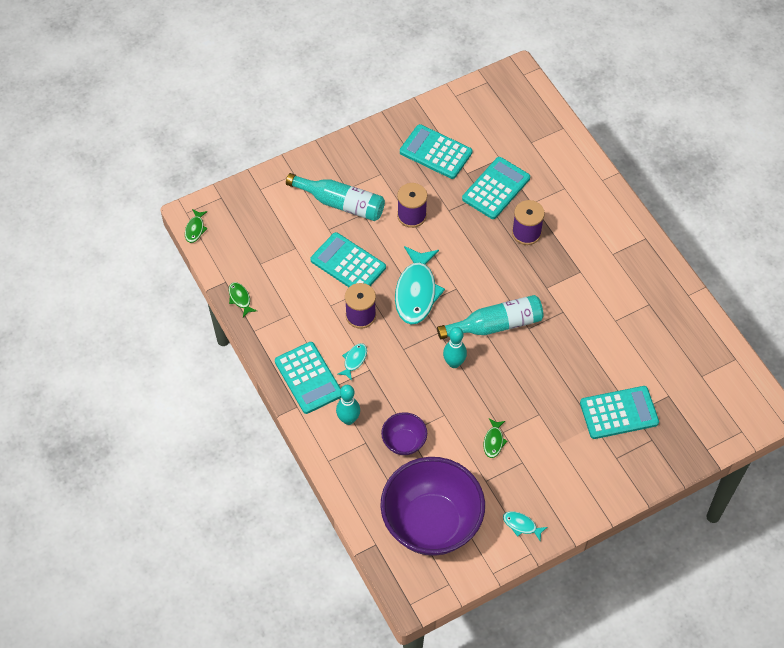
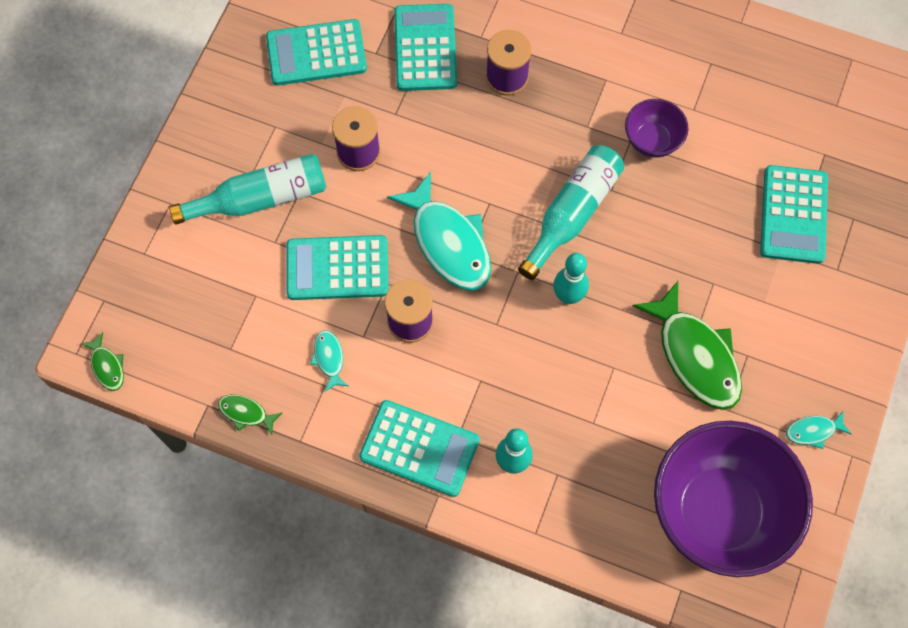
camera: 40 degrees left, 10 degrees up
(354, 360) = (453, 383): turquoise fish -> turquoise fish (329, 359)
(404, 442) = (600, 438): purple bowl -> purple bowl (652, 141)
(493, 441) = (695, 355): green fish -> green fish, size x2.20
(619, 413) = (793, 215): turquoise calculator -> turquoise calculator turned 150 degrees clockwise

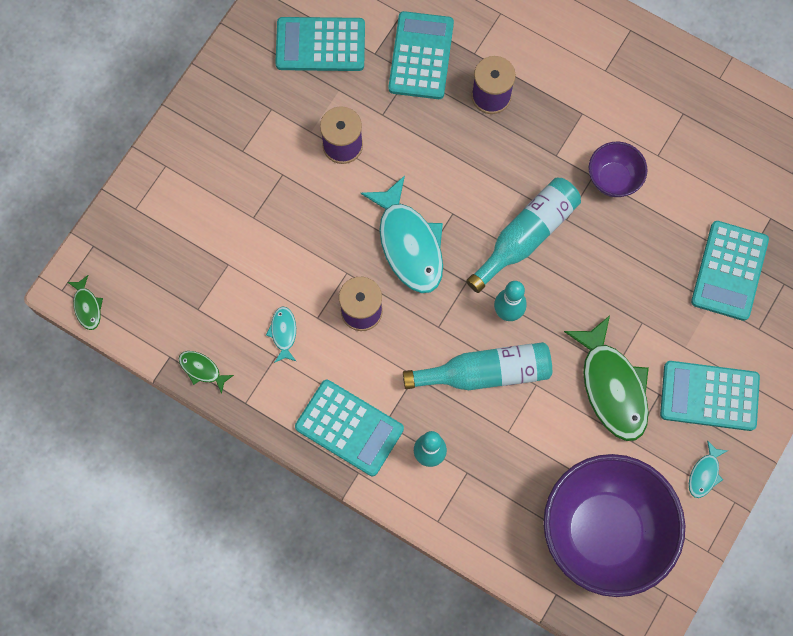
camera: 10 degrees right, 5 degrees up
(260, 198) = (247, 175): turquoise bottle -> turquoise bottle (485, 372)
(337, 268) = (305, 251): turquoise calculator -> turquoise calculator (709, 396)
(813, 431) = (704, 473): turquoise fish -> turquoise fish turned 60 degrees counterclockwise

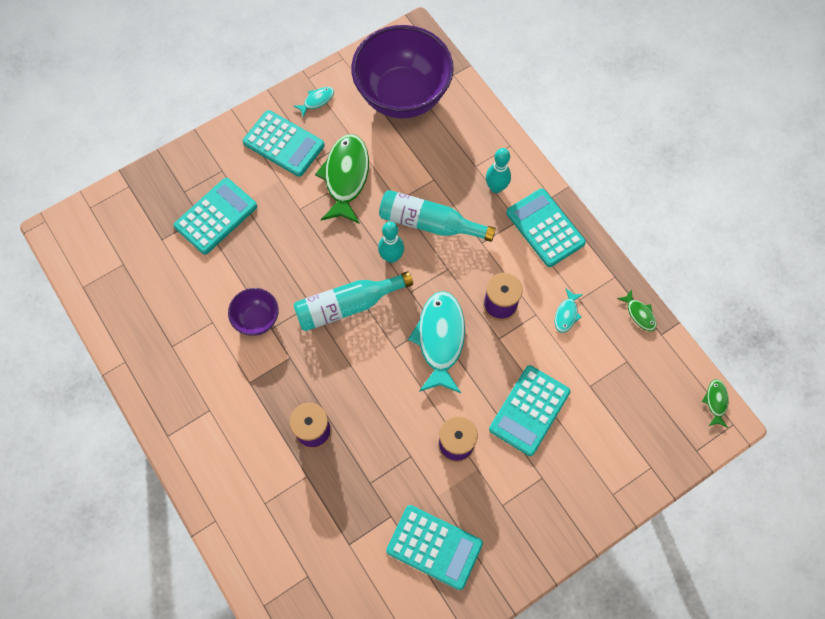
camera: 155 degrees left, 5 degrees down
(421, 56) = (352, 494): turquoise calculator -> turquoise calculator (529, 410)

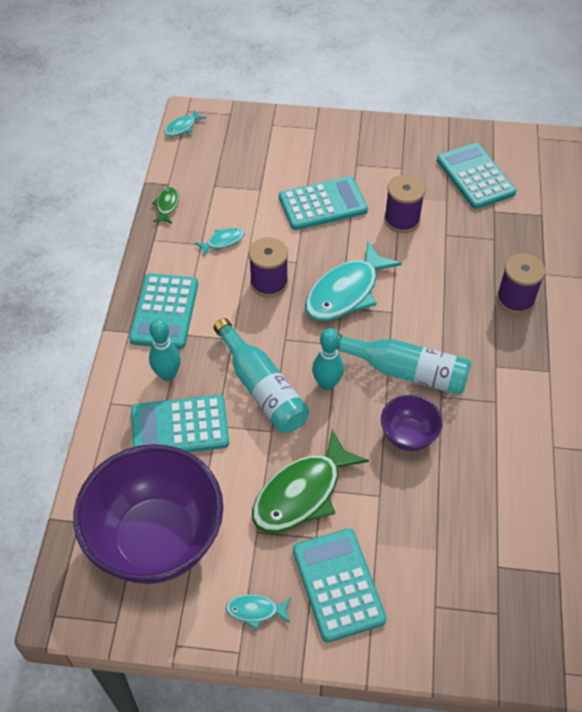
camera: 140 degrees left, 15 degrees down
(216, 216) = (478, 554): turquoise calculator -> turquoise calculator (180, 427)
(257, 319) = (504, 418): purple bowl -> purple bowl (408, 436)
(715, 402) = (182, 127): green fish -> turquoise fish

